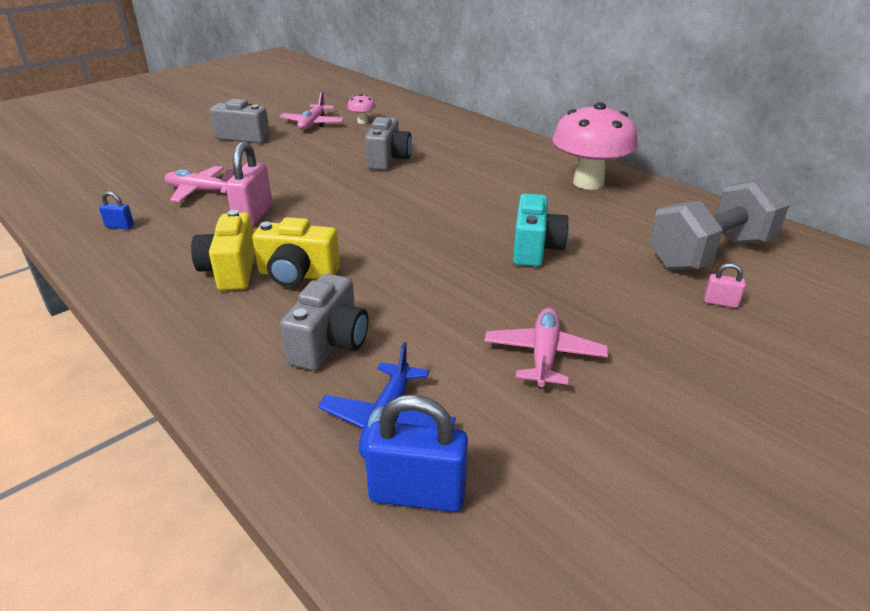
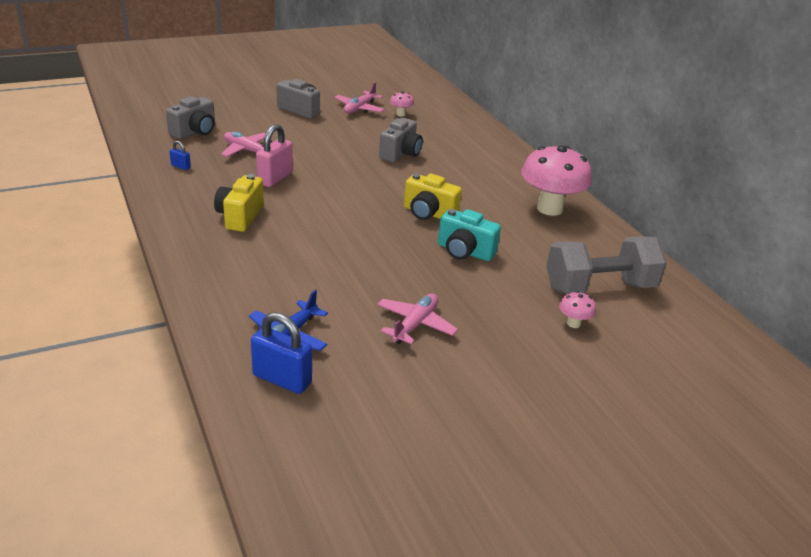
camera: 15 degrees right, 0 degrees up
(297, 274) = (283, 230): yellow camera -> yellow camera (429, 213)
(330, 343) = (279, 281): grey camera -> grey camera (195, 132)
(535, 249) = (464, 251): turquoise camera -> turquoise camera turned 90 degrees clockwise
(720, 302) = (573, 323): pink padlock -> pink mushroom

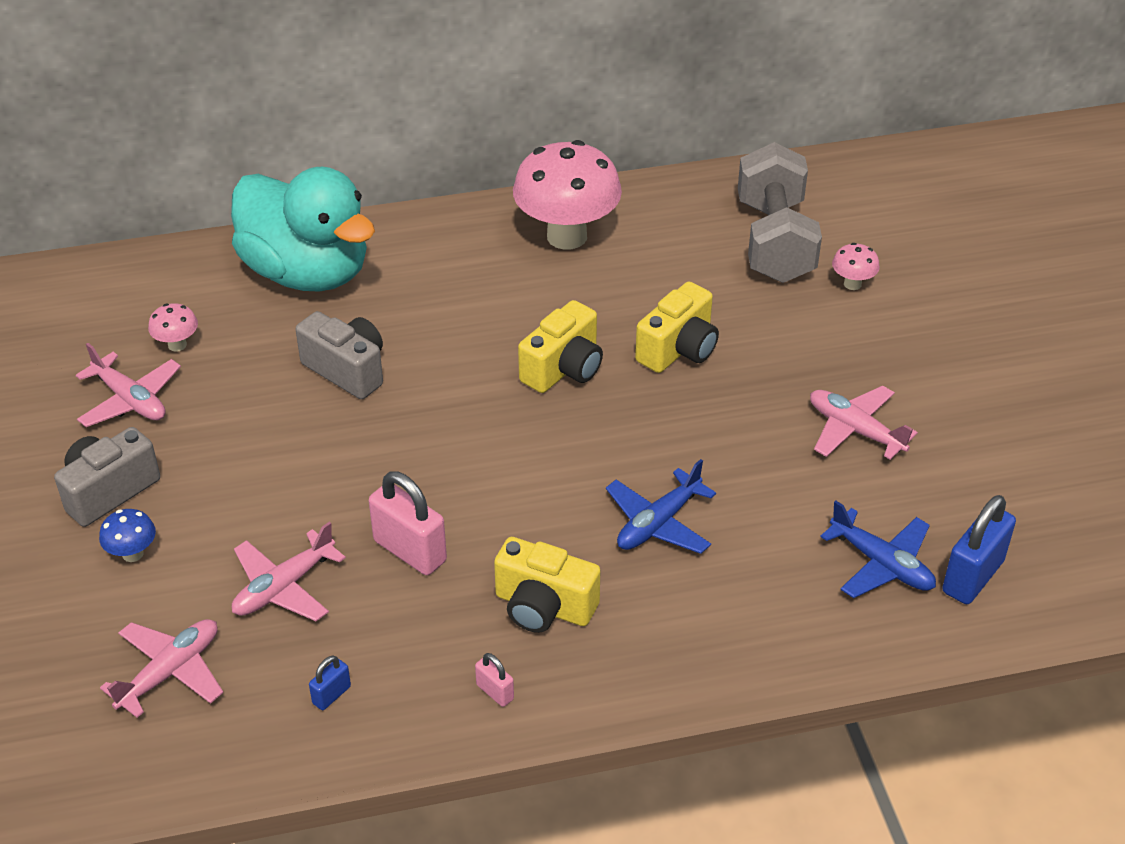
camera: 75 degrees left, 10 degrees up
(181, 206) = (495, 692): none -> pink padlock
(195, 132) = (170, 672): grey camera -> pink plane
(263, 118) = (132, 554): none -> blue mushroom
(309, 249) = (658, 523): none -> blue plane
(464, 251) = (678, 349): turquoise camera -> yellow camera
(470, 138) = (307, 272): none -> turquoise duck

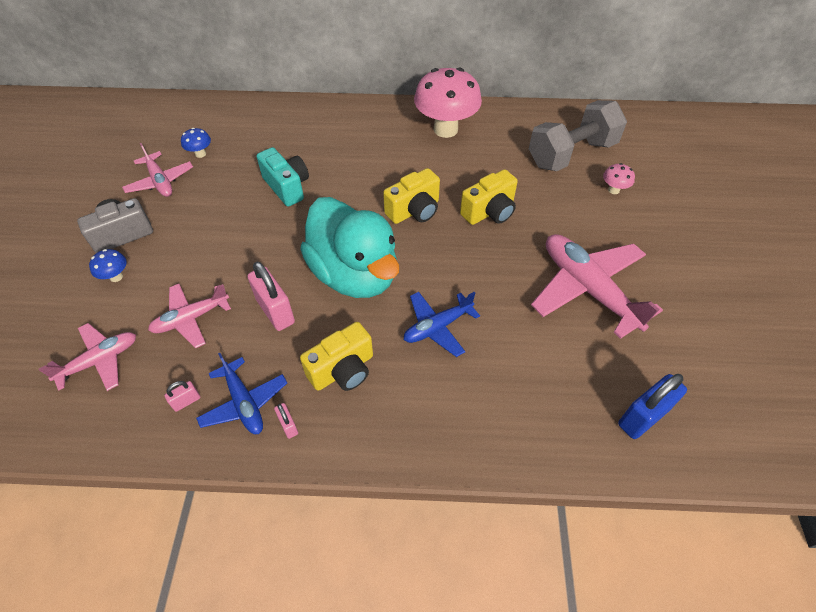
camera: 15 degrees right, 10 degrees up
(177, 345) = (200, 154): pink mushroom -> blue mushroom
(307, 272) = (289, 125): turquoise duck -> turquoise duck (354, 274)
(331, 695) = (186, 401): blue padlock -> pink padlock
(347, 370) = (287, 187): grey camera -> turquoise camera
(544, 607) = (343, 370): yellow camera -> yellow camera turned 75 degrees counterclockwise
(774, 241) = (571, 154): grey dumbbell -> grey dumbbell turned 45 degrees clockwise
(855, 430) = (588, 289): pink plane -> pink plane, size x1.72
(881, 564) = (579, 392): blue plane -> blue plane (244, 403)

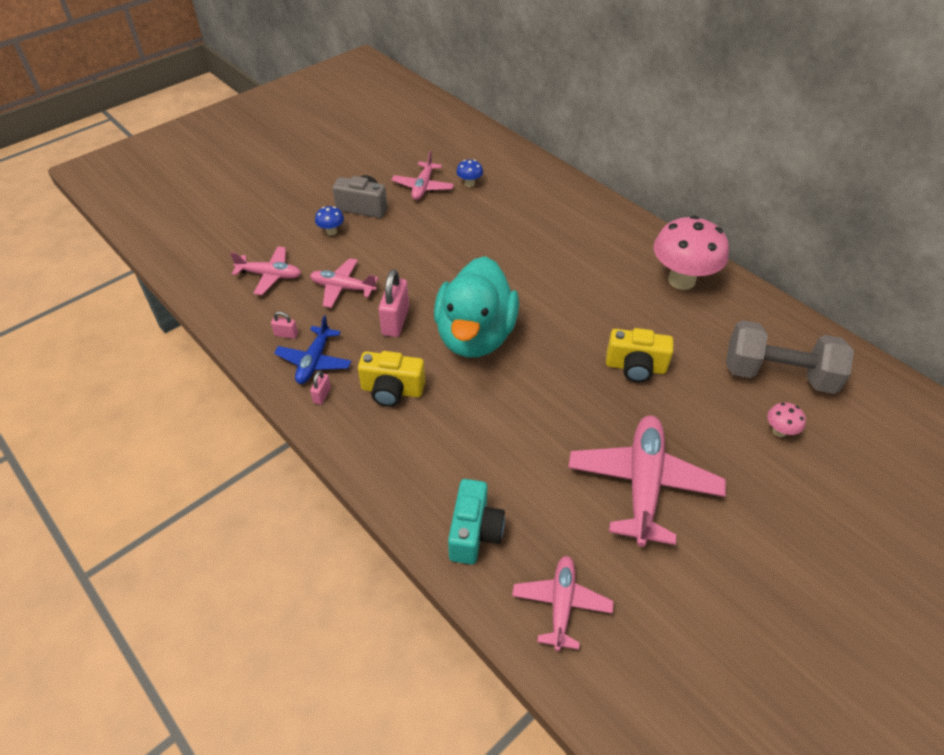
camera: 45 degrees right, 5 degrees down
(287, 187) = (501, 244): turquoise camera -> turquoise camera (474, 532)
(414, 211) = (574, 324): yellow camera -> none
(437, 327) = (487, 415): blue plane -> none
(643, 417) = (561, 604): blue padlock -> pink plane

